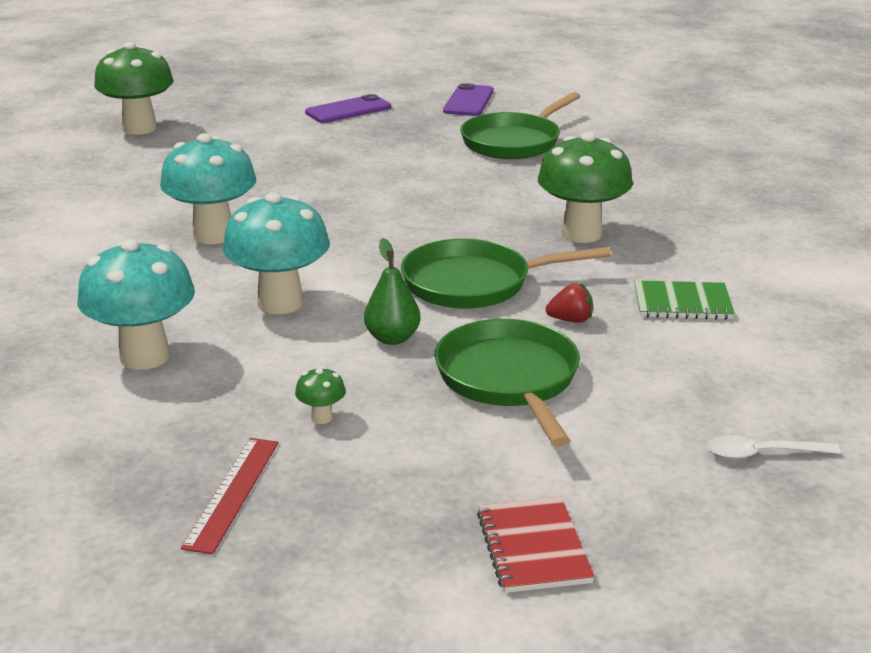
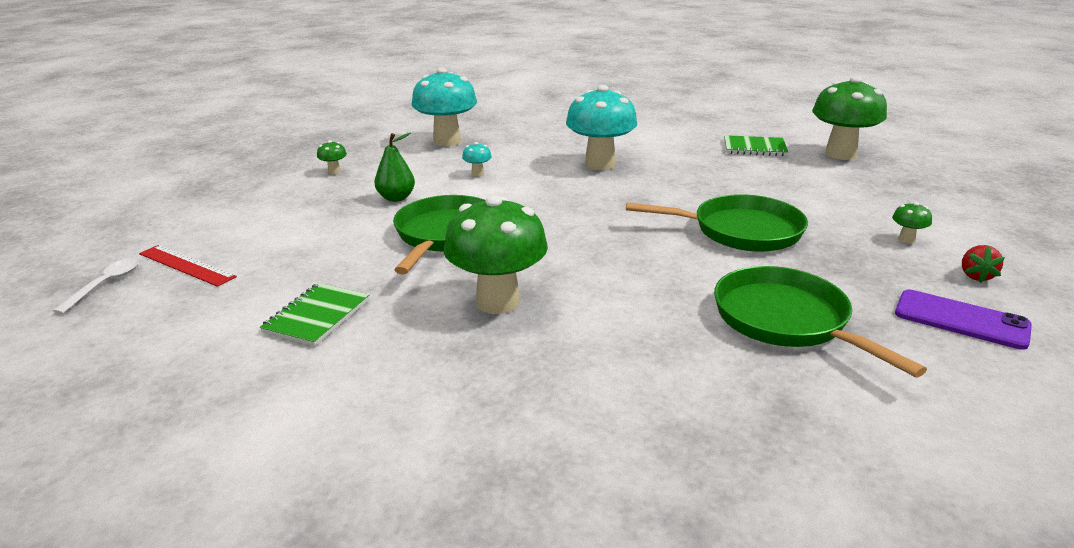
camera: 110 degrees right, 0 degrees up
(127, 163) = (754, 148): none -> green notebook
(232, 493) = (299, 150): red ruler -> red ruler (186, 265)
(280, 303) = (477, 174): turquoise mushroom -> turquoise mushroom, size x0.41
(348, 110) = (906, 240): purple phone -> green mushroom
(509, 379) = (303, 223): green pan -> green pan (740, 231)
(533, 548) = (156, 201): red notebook -> none
(570, 320) = (349, 260): red strawberry -> red strawberry (976, 276)

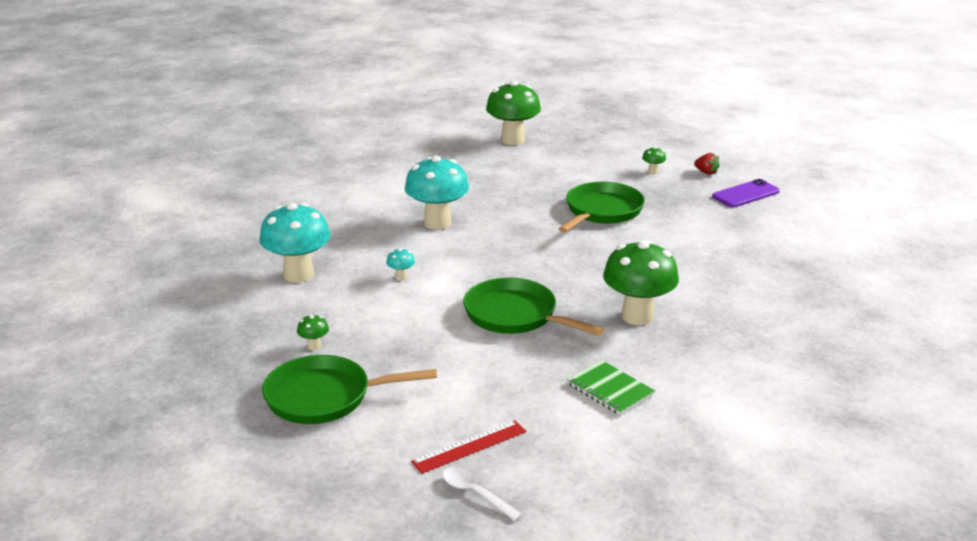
camera: 65 degrees left, 0 degrees up
(396, 198) = (417, 324): green pear -> none
(754, 148) = (469, 161): green notebook -> none
(786, 320) = (718, 236): green pan -> green pan (324, 397)

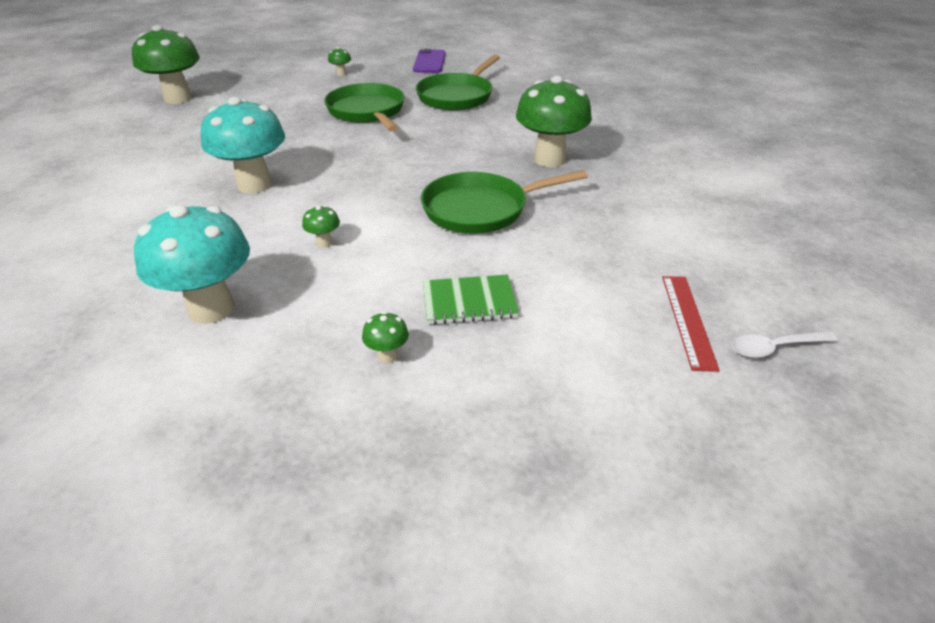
camera: 55 degrees left, 10 degrees up
(324, 397) = (507, 389): green pan -> green pan (457, 96)
(401, 277) = (324, 243): turquoise mushroom -> green mushroom
(610, 389) = (649, 212): green notebook -> green notebook (469, 302)
(706, 172) = (377, 60): red strawberry -> none

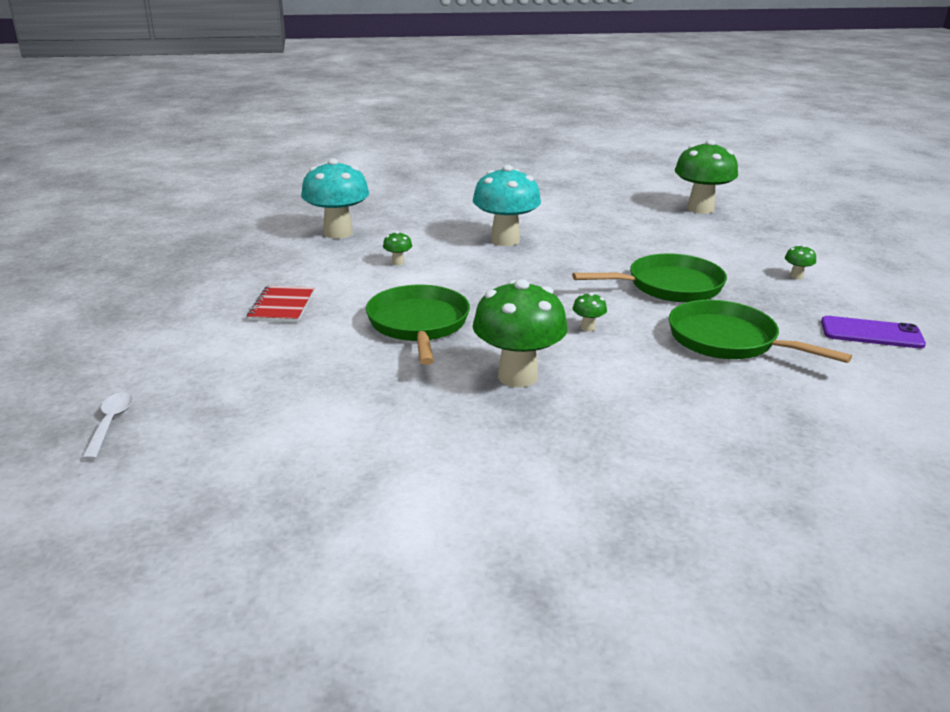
camera: 100 degrees right, 10 degrees down
(387, 356) = (247, 277): green mushroom -> green mushroom (588, 328)
(469, 302) = (282, 306): green notebook -> red notebook
(687, 320) = (181, 391): red ruler -> none

